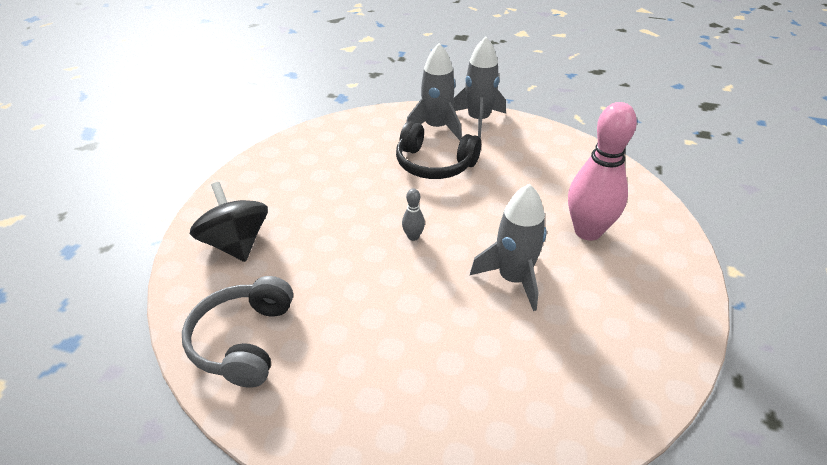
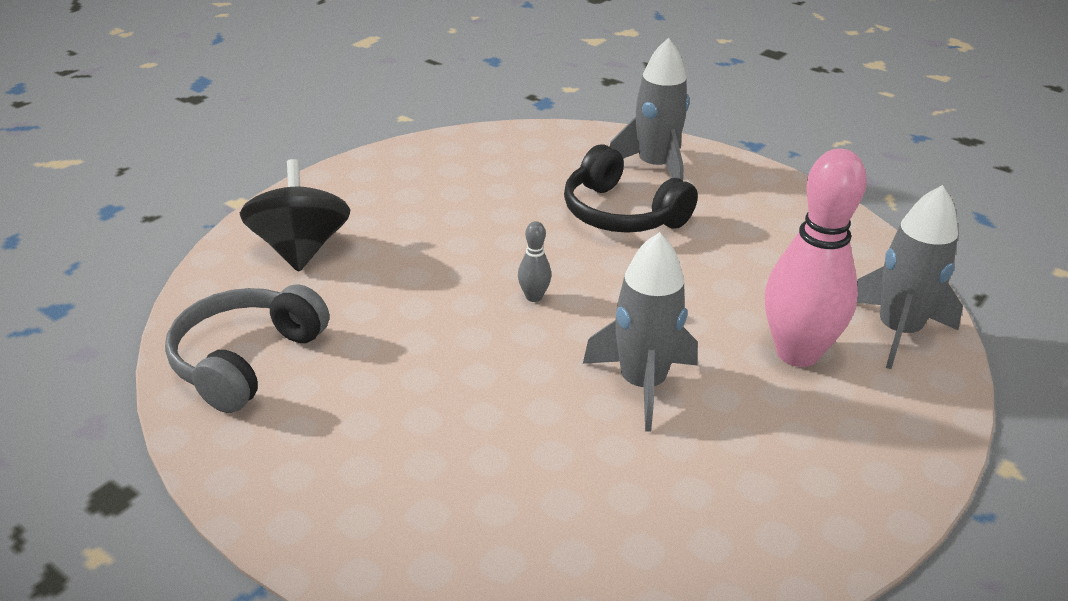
camera: 20 degrees right, 5 degrees down
(478, 120) = (725, 170): grey rocket -> grey rocket (898, 331)

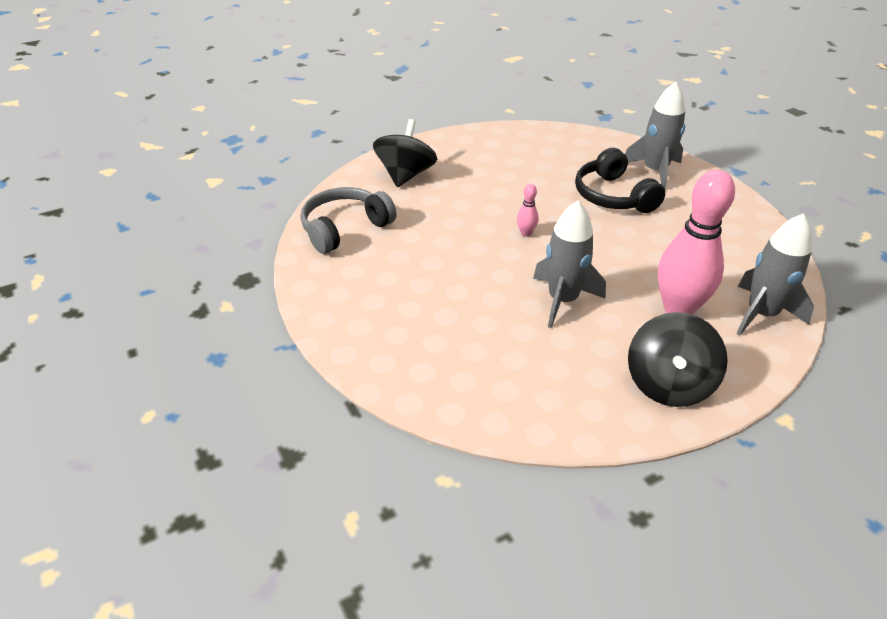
camera: 25 degrees right, 5 degrees up
(534, 297) = (526, 233): grey bowling pin -> pink bowling pin
(849, 466) = (668, 384): none -> black spinning top

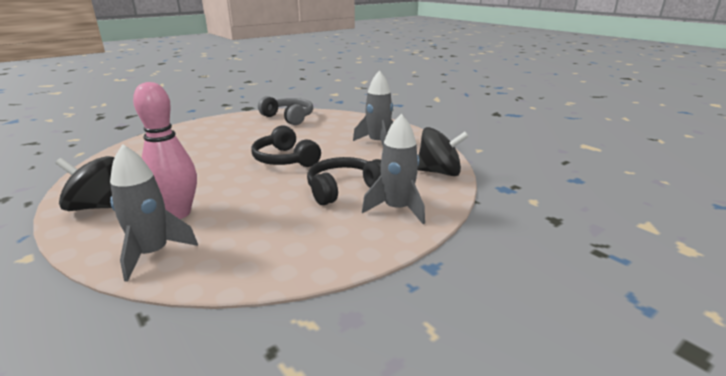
camera: 80 degrees right, 15 degrees down
(406, 175) = (352, 125): black spinning top -> black spinning top (439, 172)
(526, 233) = (285, 159): pink bowling pin -> black headphones
(562, 300) = (204, 172): grey rocket -> grey rocket (378, 143)

